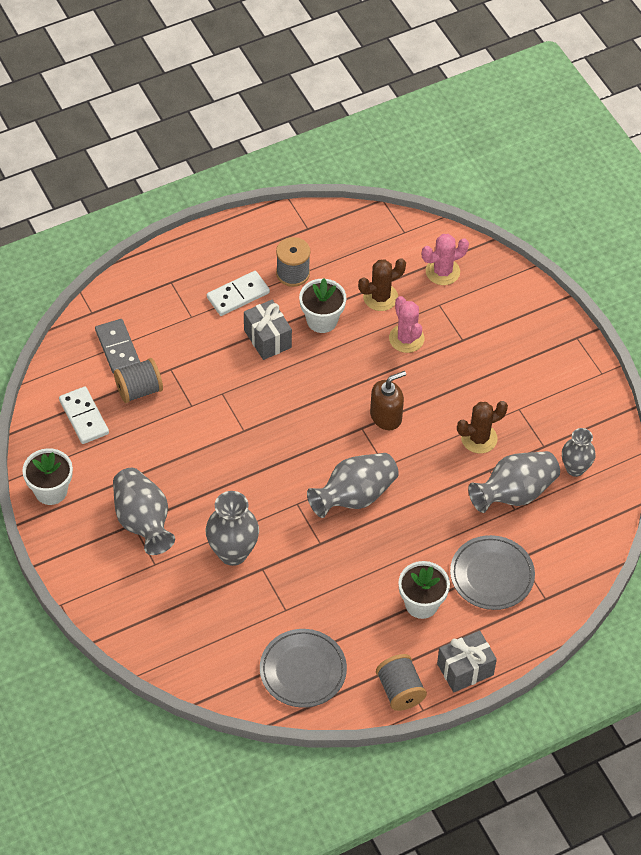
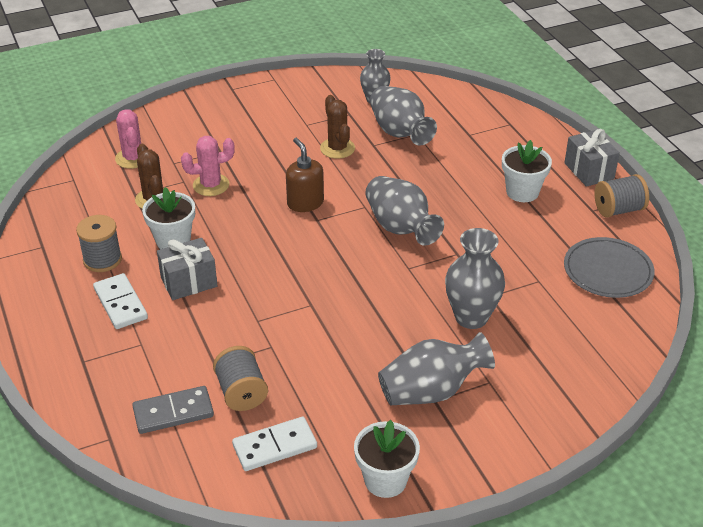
camera: 85 degrees left, 15 degrees down
(492, 575) = (488, 150): grey plate -> none

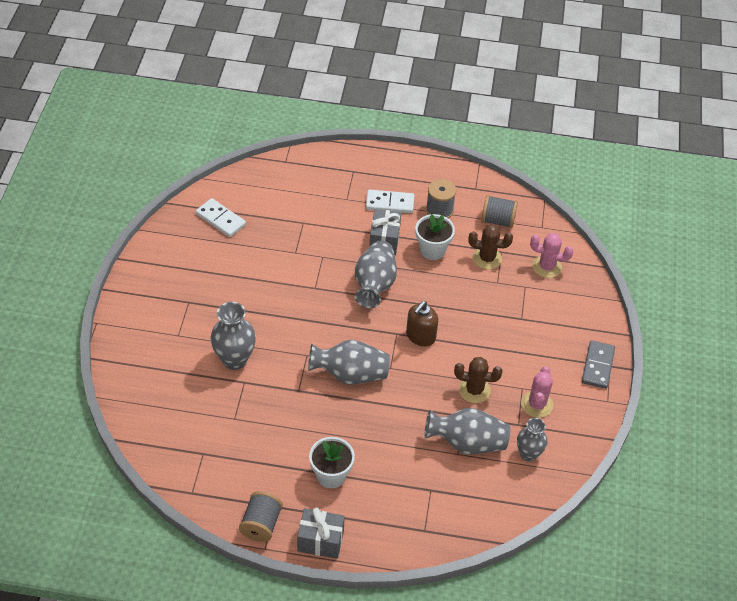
camera: 120 degrees right, 10 degrees up
(173, 412) = (281, 191): grey domino -> grey domino (598, 366)
(211, 185) = (481, 295): pink cactus -> pink cactus (537, 404)
(241, 392) = (270, 223): grey spool -> grey spool (497, 220)
(275, 446) = (220, 219): white domino -> white domino turned 60 degrees counterclockwise
(305, 203) = (420, 336): brown soap dispenser -> brown soap dispenser turned 120 degrees clockwise
(385, 480) = (157, 251): white flower pot -> none
(431, 391) = (196, 304): grey vase -> grey vase (374, 285)
(608, 271) = (208, 466): grey plate -> none

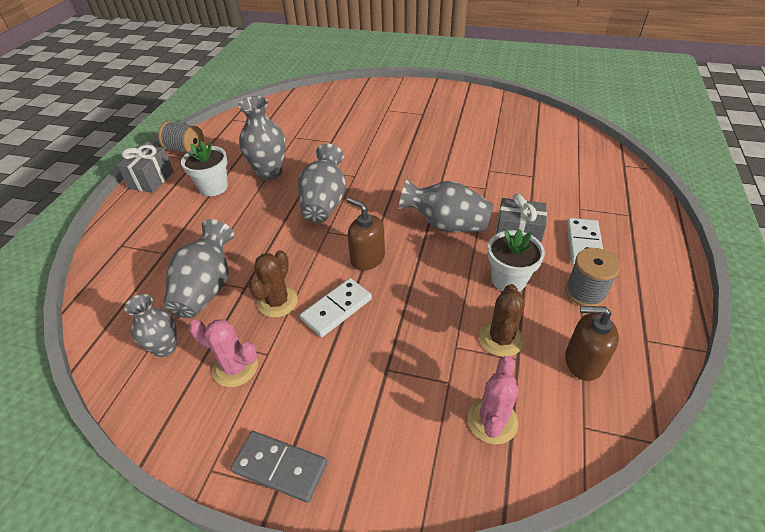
camera: 100 degrees right, 5 degrees down
(220, 219) = (525, 127): white domino -> white domino (336, 309)
(234, 359) = (356, 136): grey vase -> grey vase (269, 173)
(497, 220) = (582, 362): grey spool -> brown soap dispenser

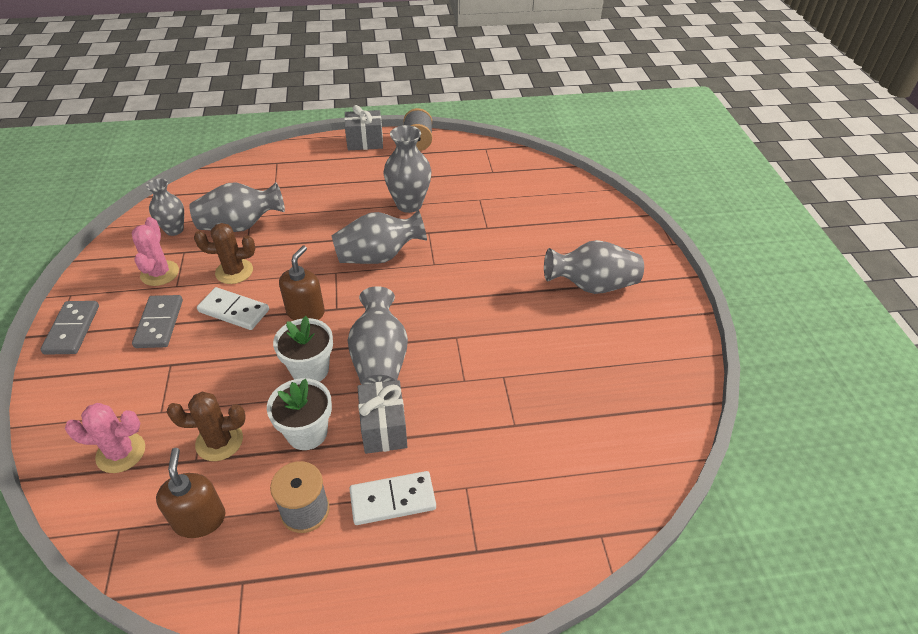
camera: 65 degrees right, 0 degrees up
(213, 187) = (370, 179): white flower pot -> white flower pot (310, 370)
(320, 374) = (159, 323): none -> grey domino
(423, 115) = (592, 286): none -> grey vase

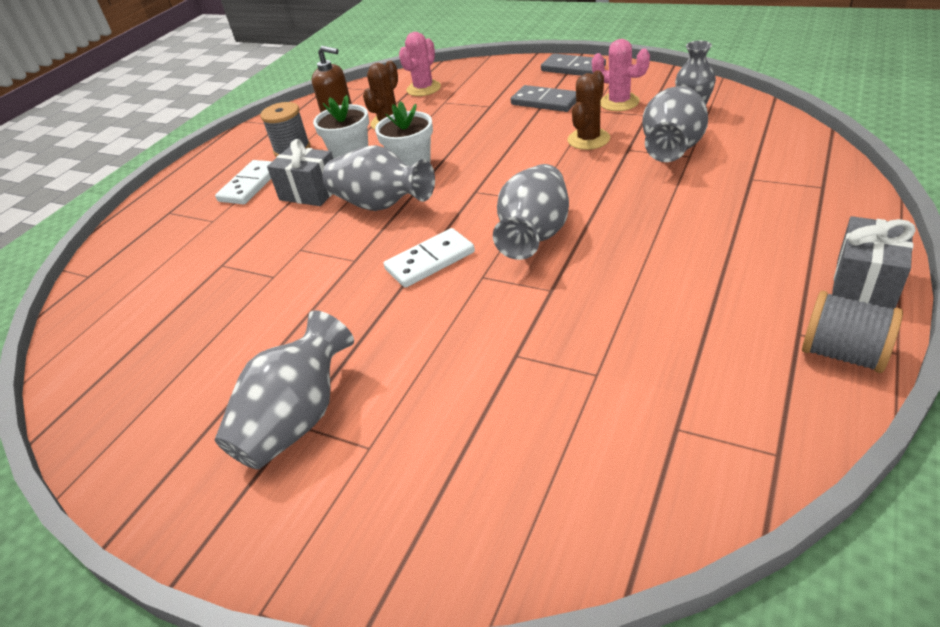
camera: 130 degrees right, 5 degrees down
(234, 311) = (527, 136): white domino -> white domino (430, 261)
(305, 312) = (488, 173): brown soap dispenser -> none
(409, 204) = (632, 288): grey vase -> none

